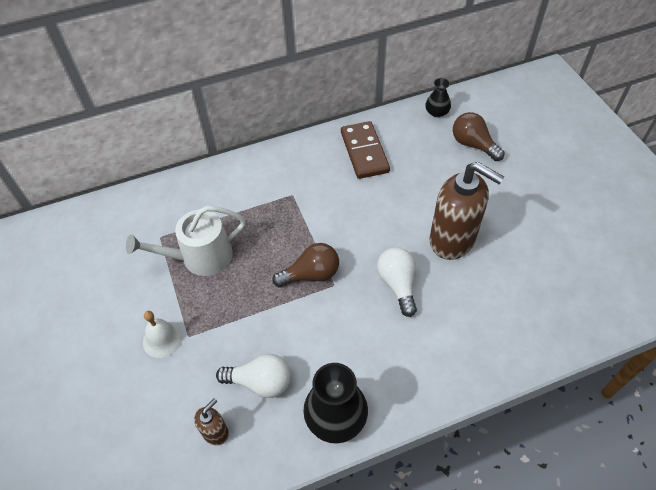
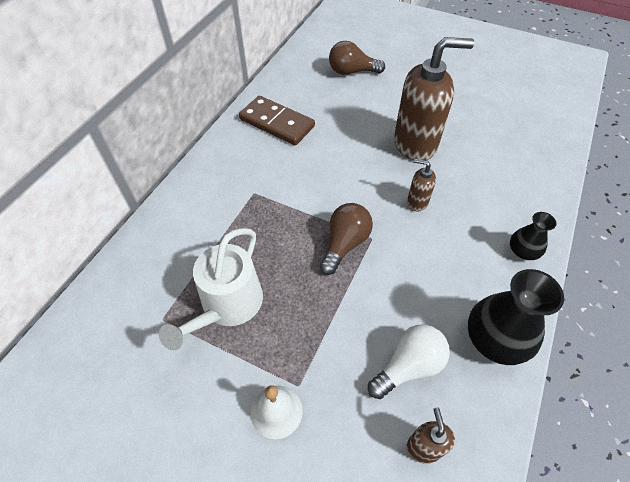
camera: 45 degrees left, 0 degrees up
(397, 284) = (417, 202): white light bulb -> brown soap dispenser
(437, 112) = (299, 64): black vase -> black vase (523, 251)

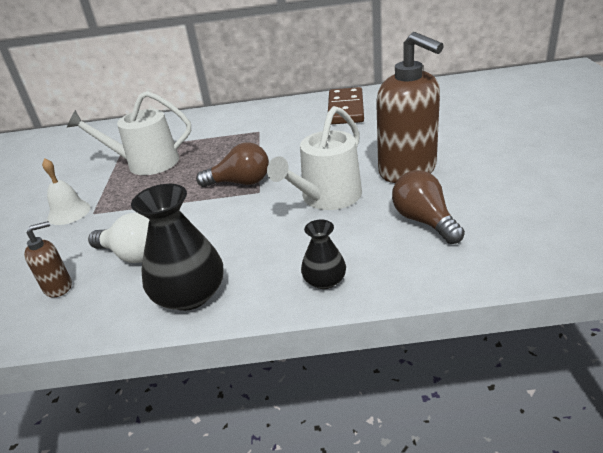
camera: 65 degrees right, 20 degrees down
(351, 72) = (464, 109): brown light bulb -> brown light bulb (424, 221)
(417, 202) = (327, 197): brown soap dispenser -> white watering can

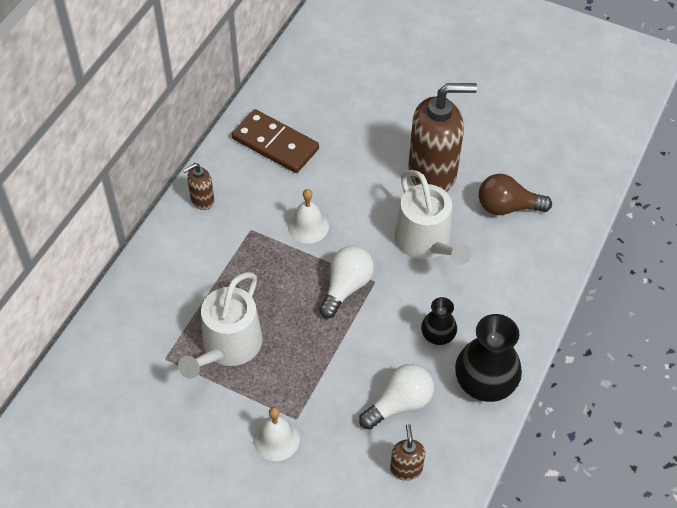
camera: 65 degrees left, 20 degrees up
(240, 182) = (346, 287): brown light bulb -> white light bulb
(266, 109) = (202, 200): none -> brown soap dispenser
(285, 147) = (308, 226): none -> white bell
(324, 280) = (529, 297): black vase -> black vase (438, 334)

